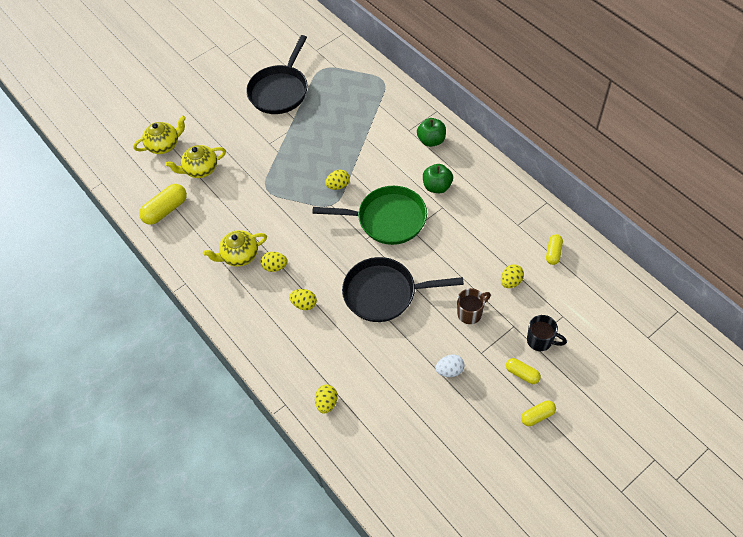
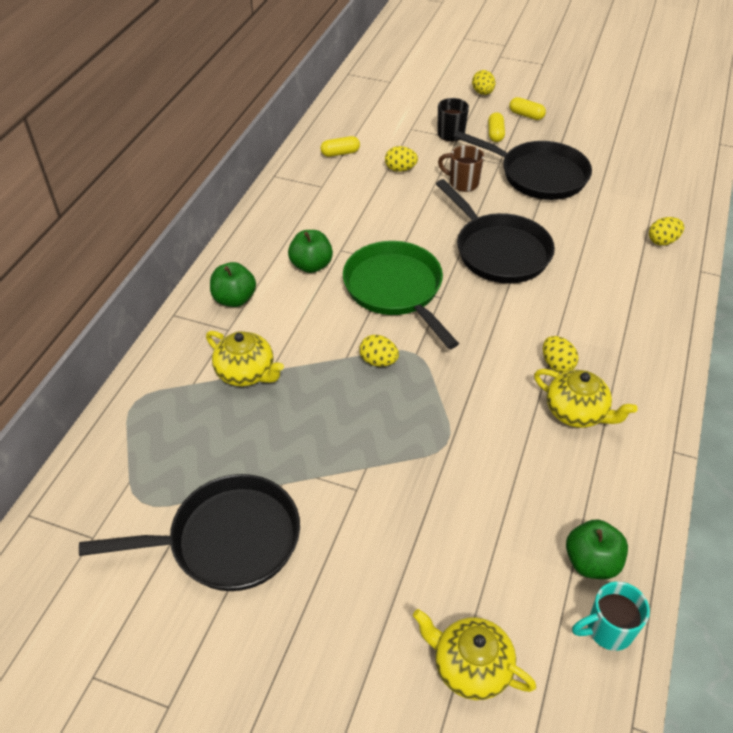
camera: 125 degrees left, 10 degrees down
(137, 197) = (608, 630): none -> turquoise mug
(166, 210) = (591, 562): yellow capsule -> green apple
(200, 169) = (477, 562): yellow teapot -> yellow teapot (246, 373)
(304, 304) = (577, 311): yellow egg -> yellow egg (482, 93)
(449, 370) = (538, 175): white egg -> black pan

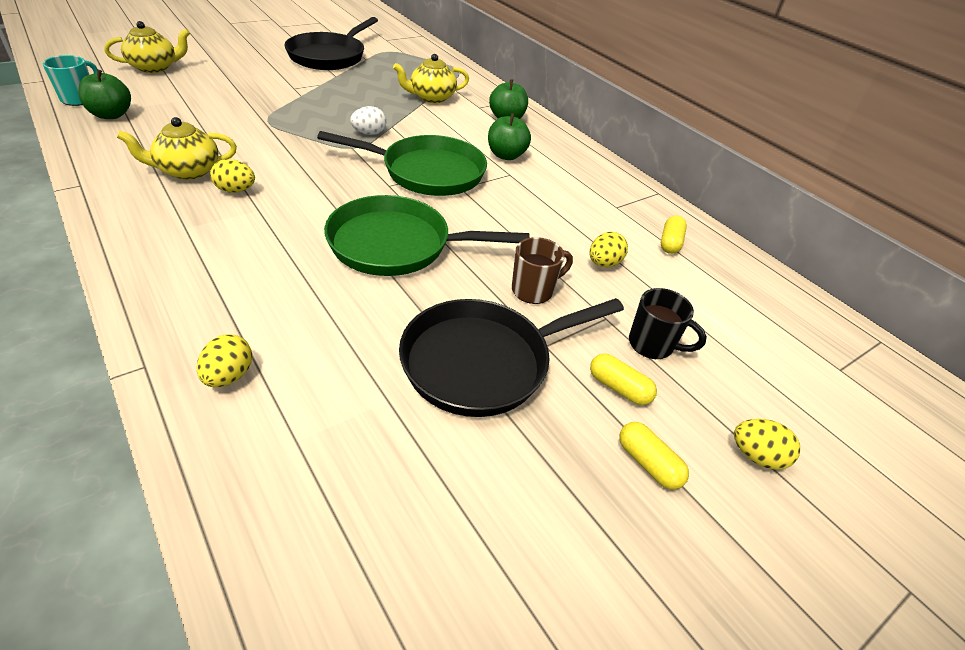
camera: 120 degrees right, 5 degrees down
(378, 361) = (369, 133): yellow egg -> white egg
(498, 251) = (397, 245): black pan -> green pan
(526, 115) = (648, 463): yellow capsule -> yellow capsule turned 75 degrees clockwise

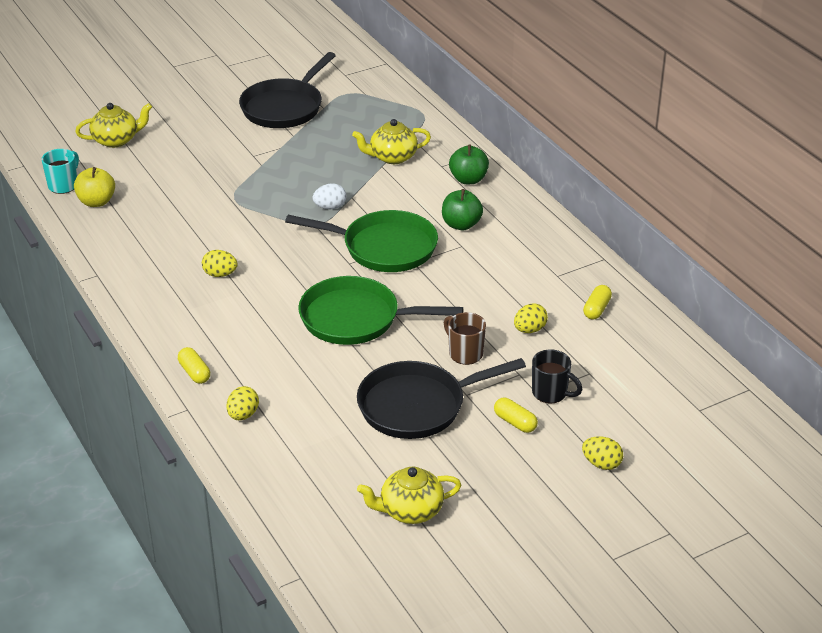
camera: 10 degrees right, 5 degrees down
(111, 115) = (96, 202): green apple -> yellow apple
(188, 171) = (177, 257): yellow teapot -> yellow teapot (410, 510)
(534, 290) = (465, 353): brown mug -> brown mug turned 105 degrees counterclockwise
(648, 463) = (522, 467): yellow capsule -> yellow capsule (194, 372)

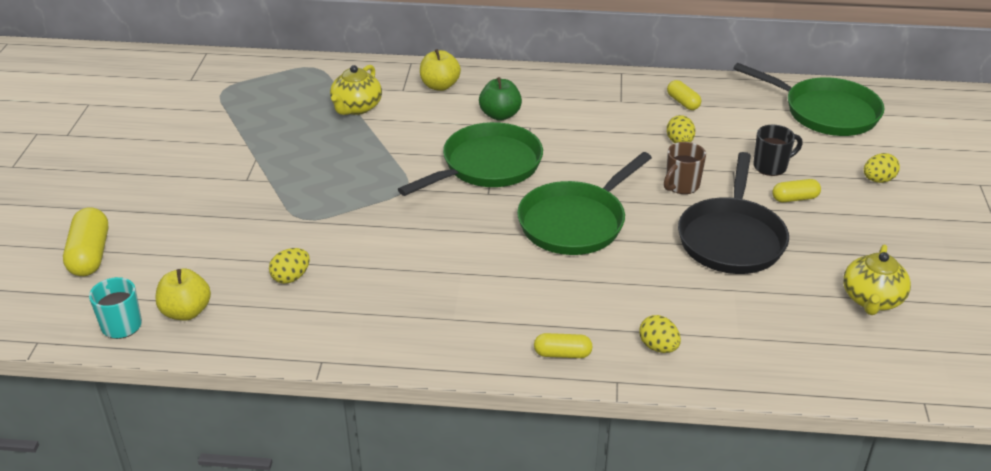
camera: 55 degrees left, 0 degrees up
(116, 140) = (90, 255): yellow teapot -> yellow capsule
(220, 274) = (418, 275): yellow egg -> yellow egg (291, 277)
(285, 107) = (193, 131): black pan -> none
(330, 207) = (389, 169): white egg -> none
(465, 353) = (681, 185): brown mug -> brown mug turned 45 degrees counterclockwise
(468, 179) = (440, 86): green apple -> yellow apple
(684, 397) = (825, 112): none -> green pan

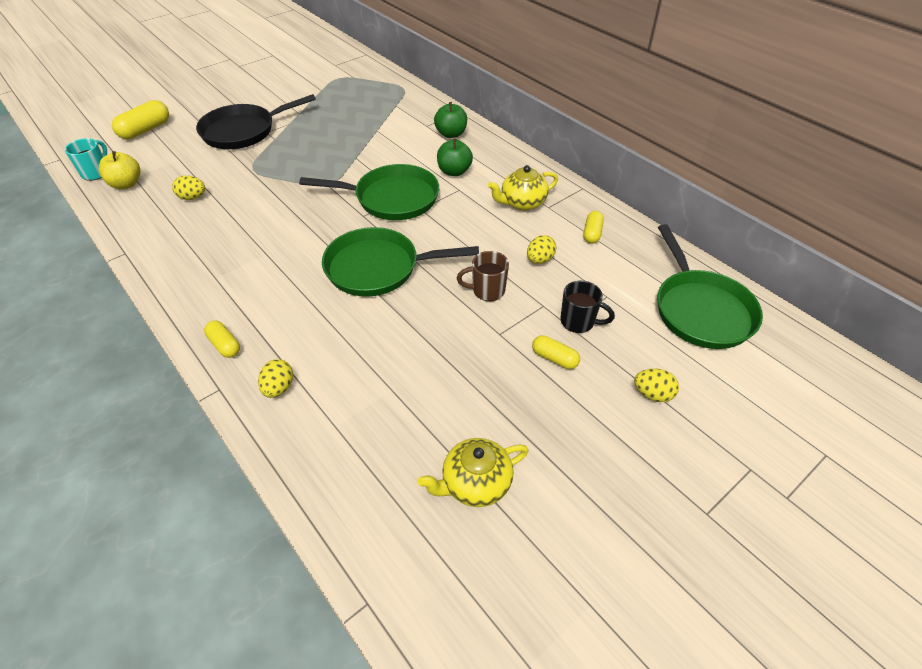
camera: 45 degrees right, 10 degrees up
(356, 107) = (384, 122): yellow teapot -> yellow teapot (522, 203)
(440, 86) = (451, 134): yellow apple -> green apple
(732, 238) = (455, 352): black pan -> black pan (243, 131)

